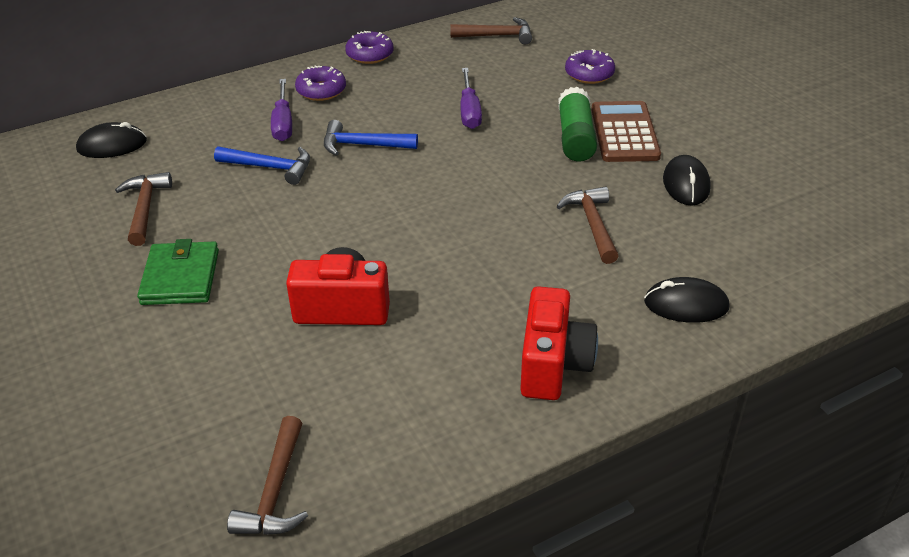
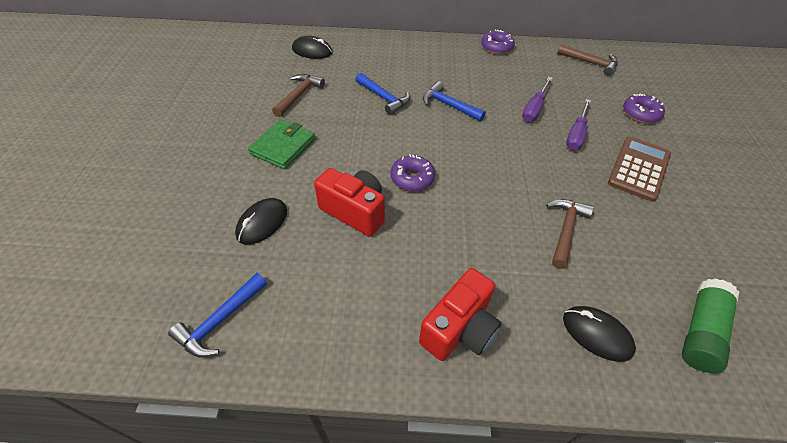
camera: 30 degrees right, 10 degrees up
(275, 491) = (220, 321): brown hammer -> blue hammer
(283, 123) = (412, 72): purple screwdriver -> purple screwdriver (576, 134)
(321, 90) = (450, 60): purple donut -> purple donut (412, 178)
(575, 137) = (598, 157): green glue stick -> green glue stick (701, 331)
(686, 184) = (663, 231): black mouse -> black mouse (262, 223)

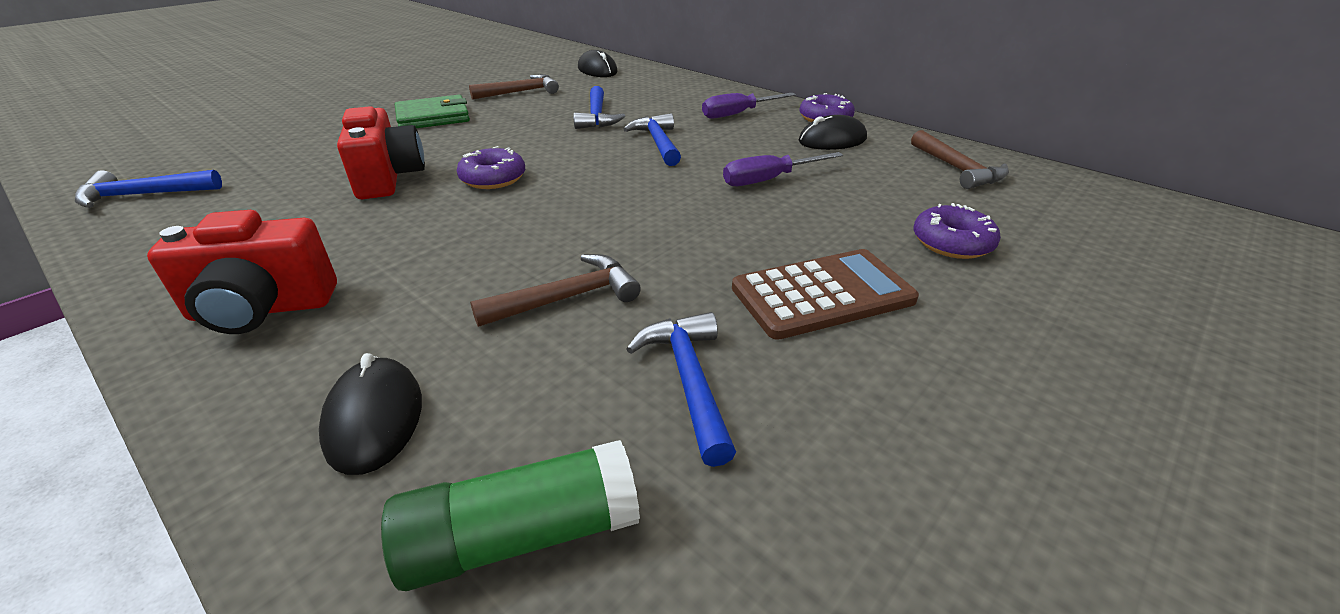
camera: 40 degrees right, 15 degrees down
(262, 223) = (307, 154): black mouse -> black mouse (832, 140)
(576, 134) = (784, 222): purple screwdriver -> purple screwdriver (738, 114)
(657, 239) = (689, 381): none -> blue hammer

